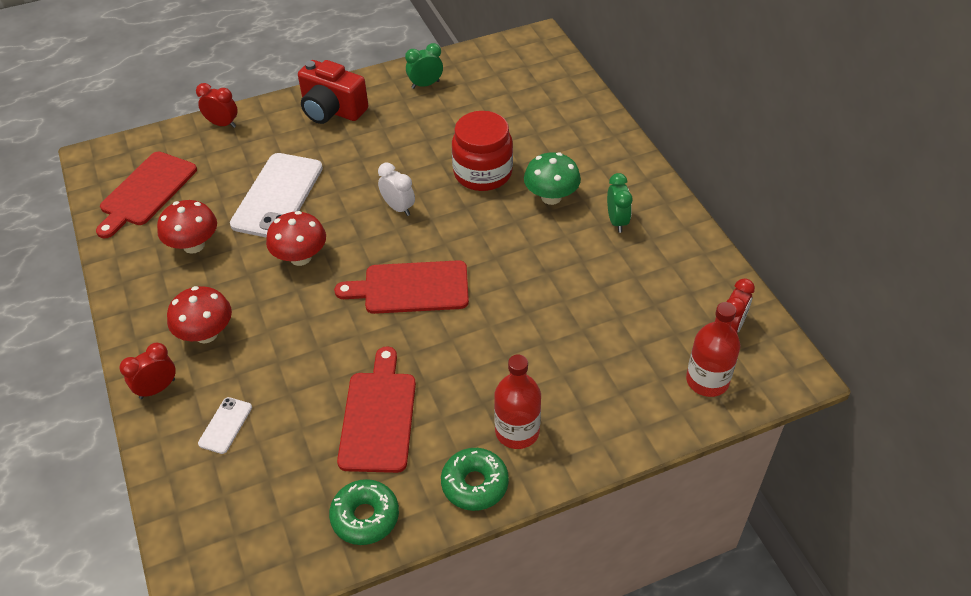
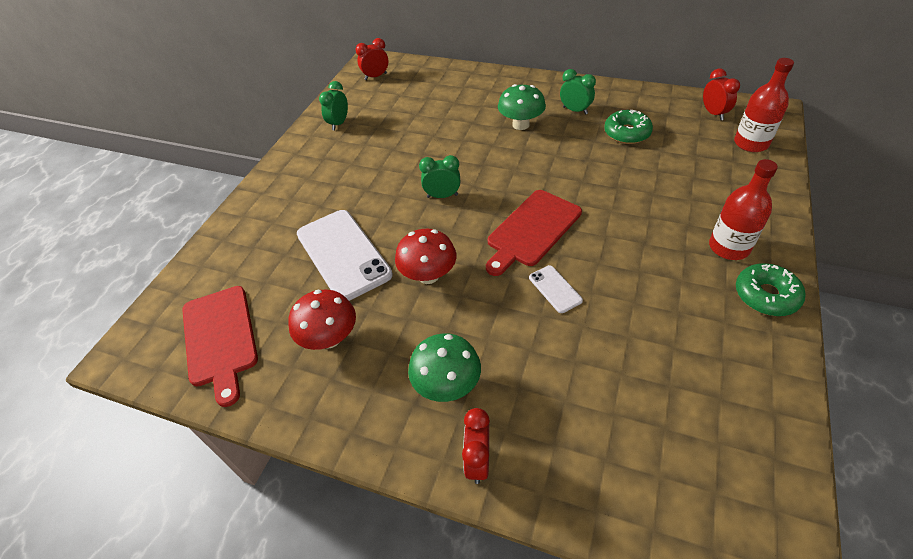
camera: 45 degrees left, 0 degrees up
(206, 334) = (447, 385): red mushroom -> green mushroom
(222, 124) = (215, 246): red clock -> red clock (376, 76)
(225, 425) = (573, 428): white phone -> white phone (555, 289)
(332, 110) = (295, 178): red camera -> none
(365, 517) = (757, 380): green donut -> green donut (627, 133)
(378, 416) = (650, 316): red cutting board -> none
(398, 208) = (442, 196): white clock -> green clock
(482, 173) = (460, 141): red jar -> none

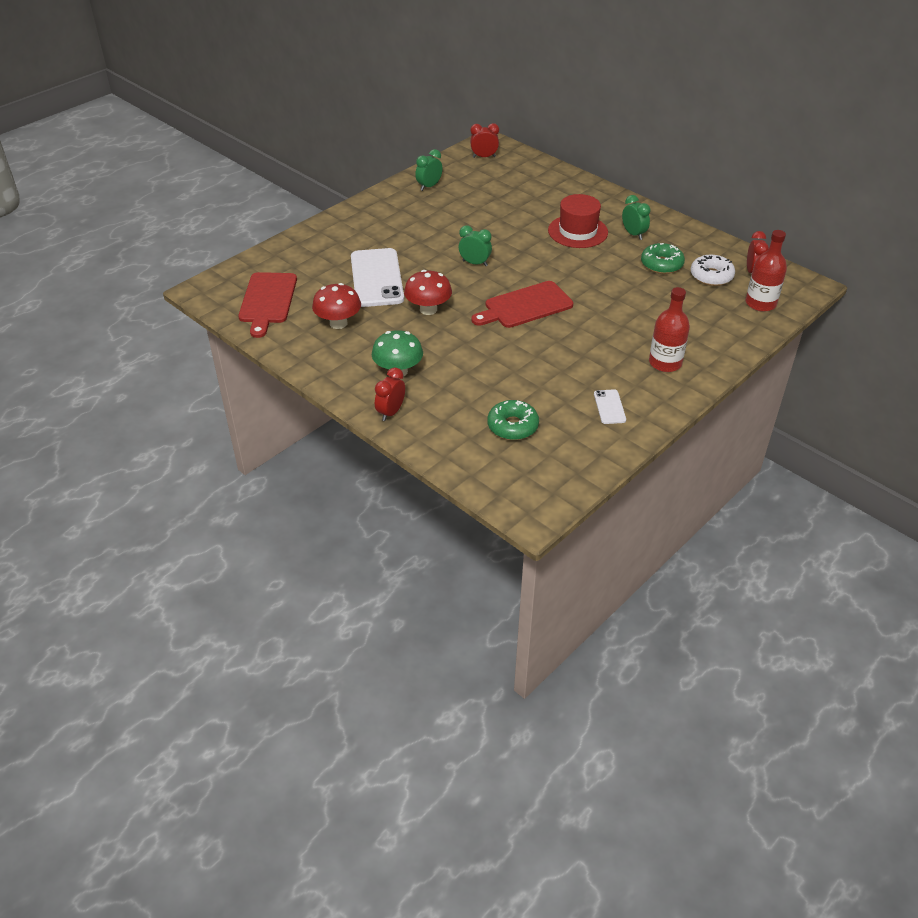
camera: 20 degrees right, 5 degrees down
(521, 124) = (577, 231): green mushroom -> red hat
(555, 289) = (512, 345): white phone -> white phone (609, 407)
(681, 130) = (711, 276): none -> white donut
(766, 295) = (662, 398): green donut -> green donut (512, 426)

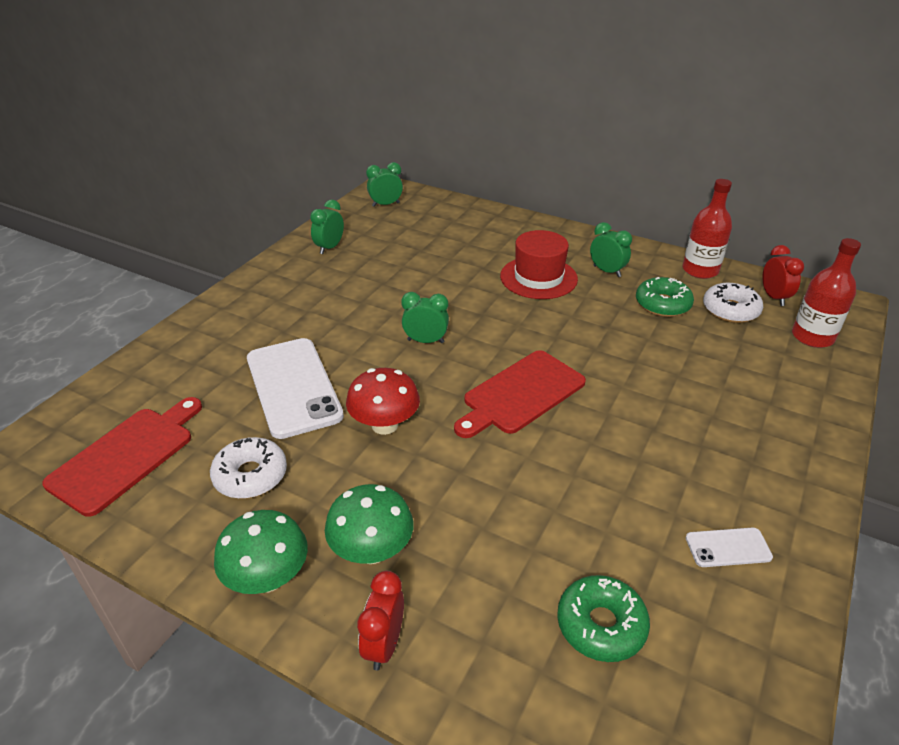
camera: 15 degrees left, 5 degrees down
(267, 301) = (126, 456): red cutting board -> red cutting board turned 135 degrees counterclockwise
(337, 373) = (268, 578): none -> green mushroom
(338, 323) = (250, 475): red mushroom -> white donut
(484, 157) = (385, 204): red clock -> green clock
(609, 407) = (728, 547): white phone -> white phone turned 75 degrees counterclockwise
(665, 363) = (757, 450): red bottle -> red bottle (700, 270)

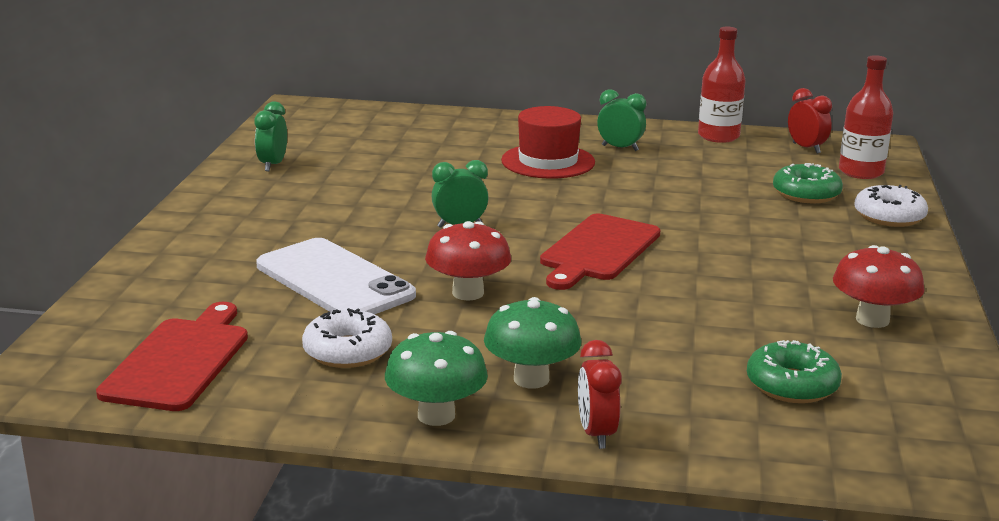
camera: 20 degrees left, 15 degrees down
(385, 204) = (311, 121): green clock -> none
(662, 304) = (697, 166): green donut -> green donut (806, 194)
(728, 547) = (872, 320): white phone -> red mushroom
(730, 310) = (769, 162): white donut -> white donut (889, 216)

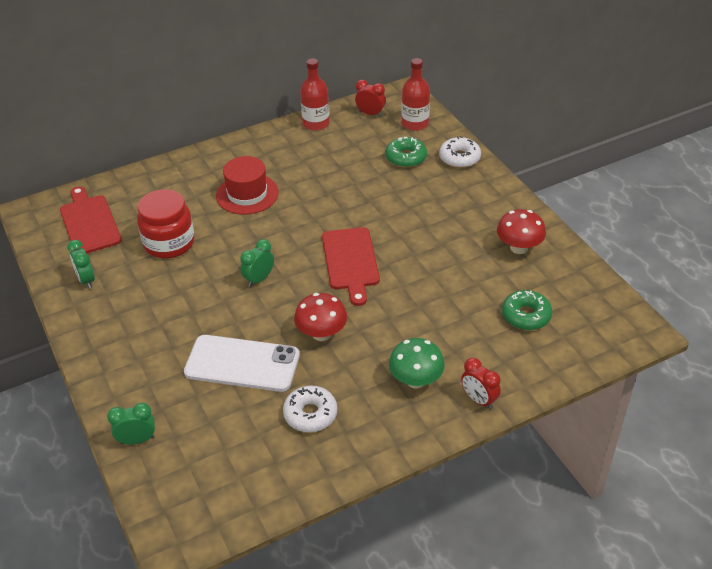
camera: 35 degrees left, 20 degrees up
(179, 361) = (233, 474): red cutting board -> red cutting board (89, 222)
(401, 168) = (169, 243): none -> red jar
(436, 415) = (400, 432): green mushroom -> none
(620, 148) = (274, 161): green clock -> green clock (137, 440)

